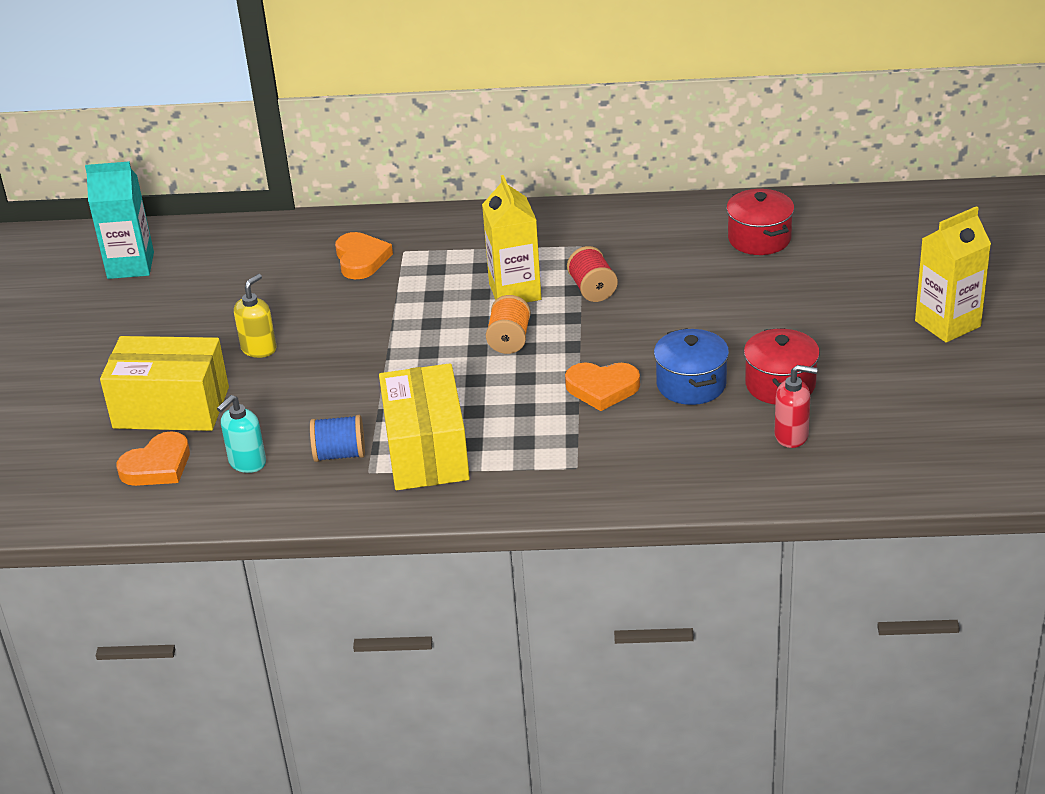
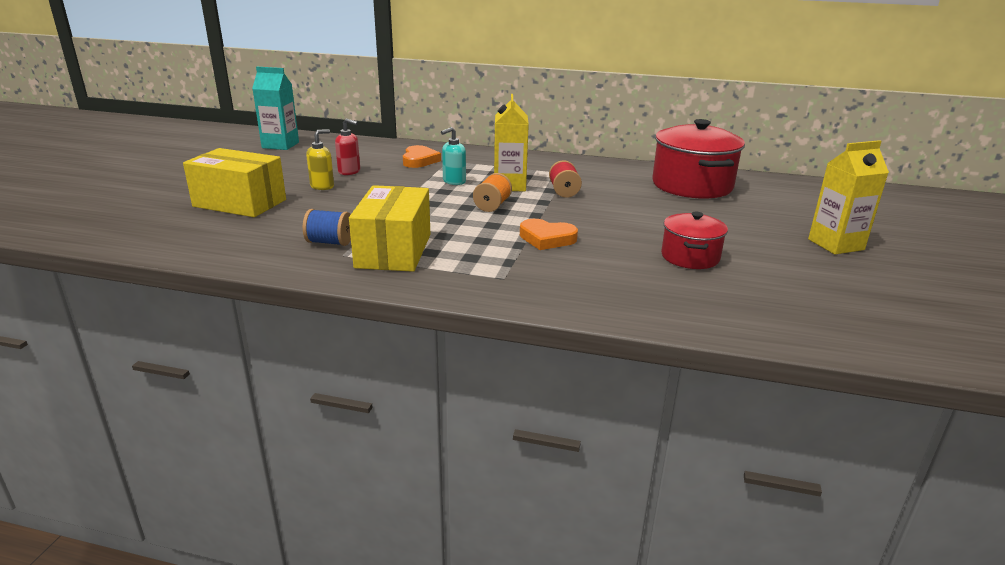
camera: 10 degrees right, 10 degrees down
(157, 466) = (200, 228): orange heart -> none
(247, 463) = (261, 236): turquoise soap dispenser -> turquoise soap dispenser (454, 181)
(691, 384) = (617, 246): blue pot -> none
(759, 239) = (692, 185): red pot -> red pot, size x1.76
(792, 436) = (693, 288): red soap dispenser -> red soap dispenser (349, 172)

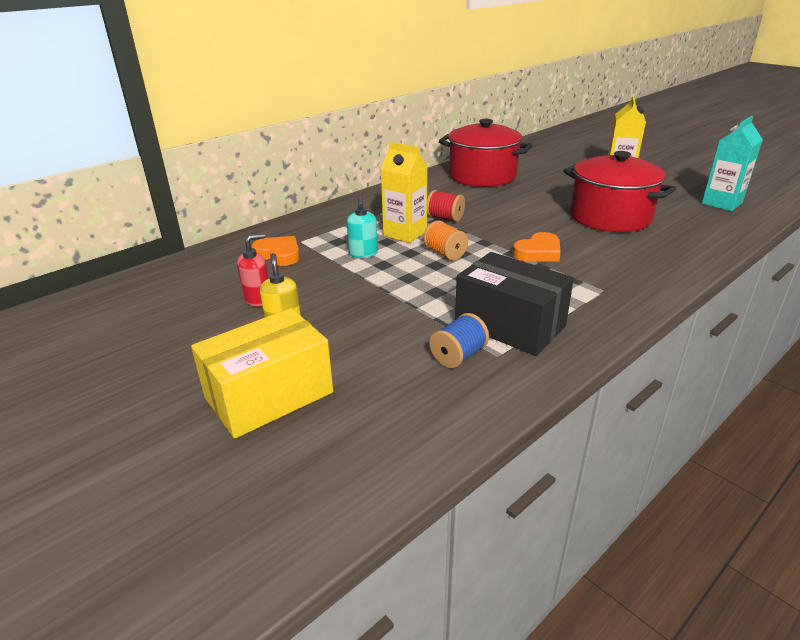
camera: 55 degrees left, 5 degrees up
(280, 145) = (83, 323): turquoise carton -> turquoise carton (722, 203)
(393, 251) = (509, 325): yellow box -> black box
(690, 257) = (610, 217): red pot -> red pot, size x1.76

